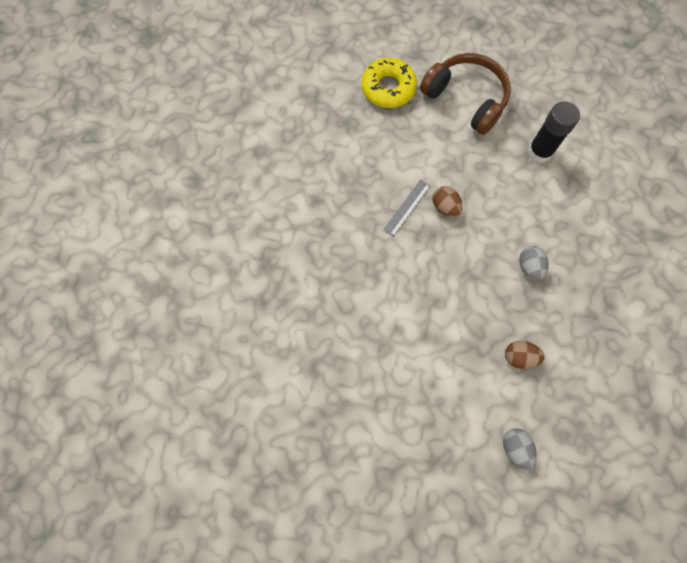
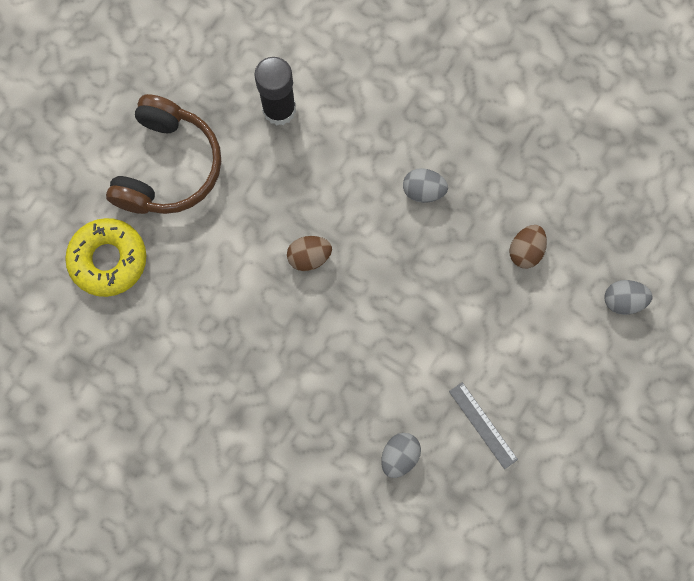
camera: 70 degrees left, 5 degrees up
(329, 316) = (399, 455): none -> grey egg
(407, 207) = (292, 304): grey ruler -> grey ruler (483, 425)
(466, 99) = (168, 167): brown headphones -> brown headphones turned 135 degrees clockwise

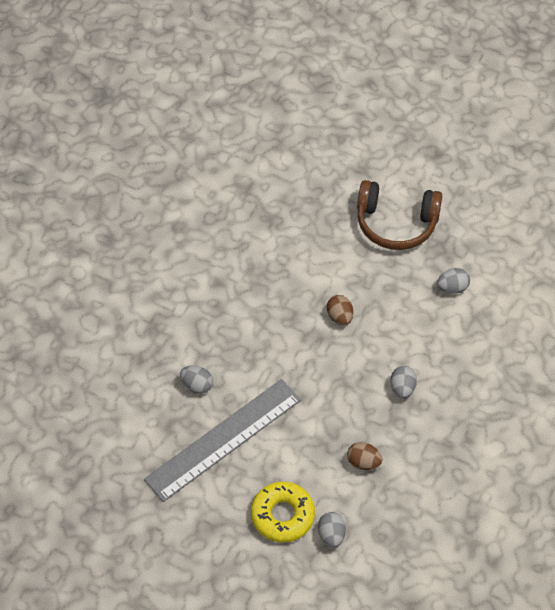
camera: 85 degrees right, 20 degrees down
(108, 260) = (322, 195): yellow donut -> yellow donut (282, 515)
(279, 109) = (452, 288): black glue stick -> grey egg
(483, 425) = (223, 439): grey ruler -> grey ruler, size x2.47

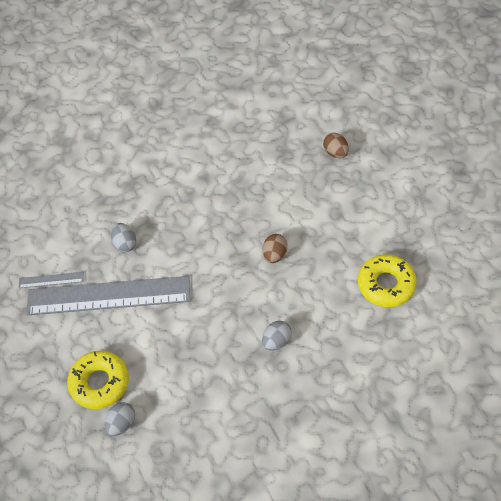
camera: 40 degrees right, 0 degrees up
(156, 458) = (51, 280): none -> grey ruler
(363, 462) = (195, 381): brown egg -> brown egg (335, 153)
(396, 223) = (381, 207): brown headphones -> none
(452, 288) = (386, 284): grey egg -> yellow donut

